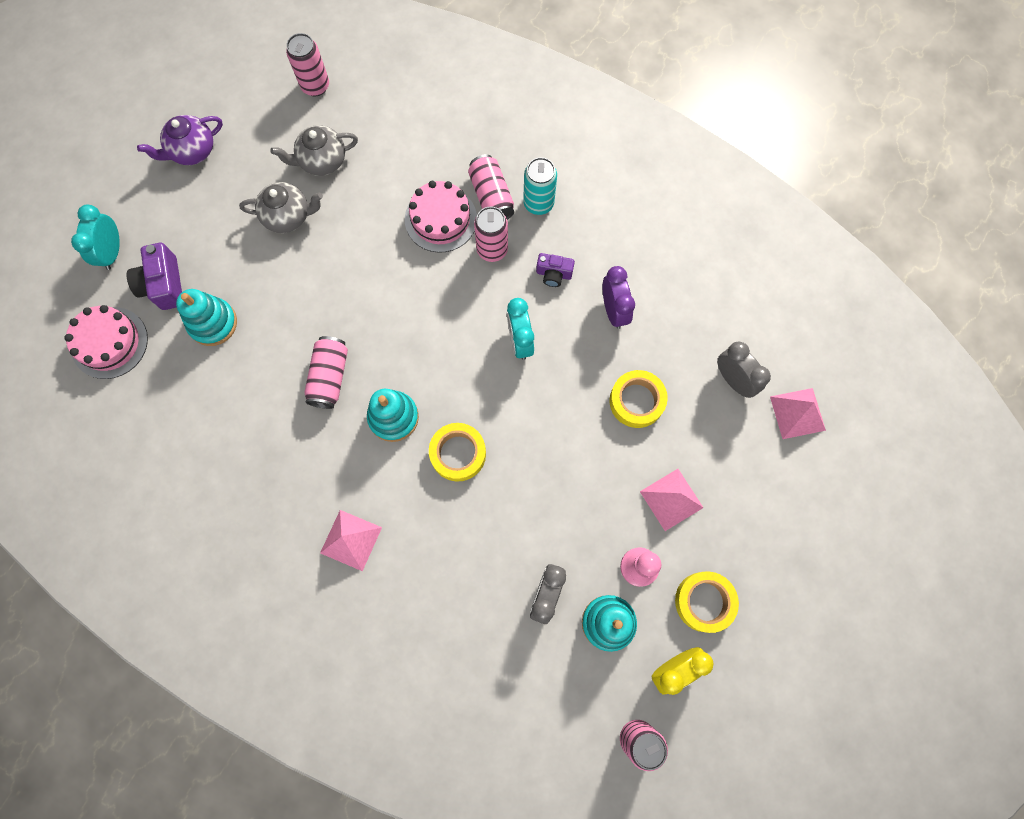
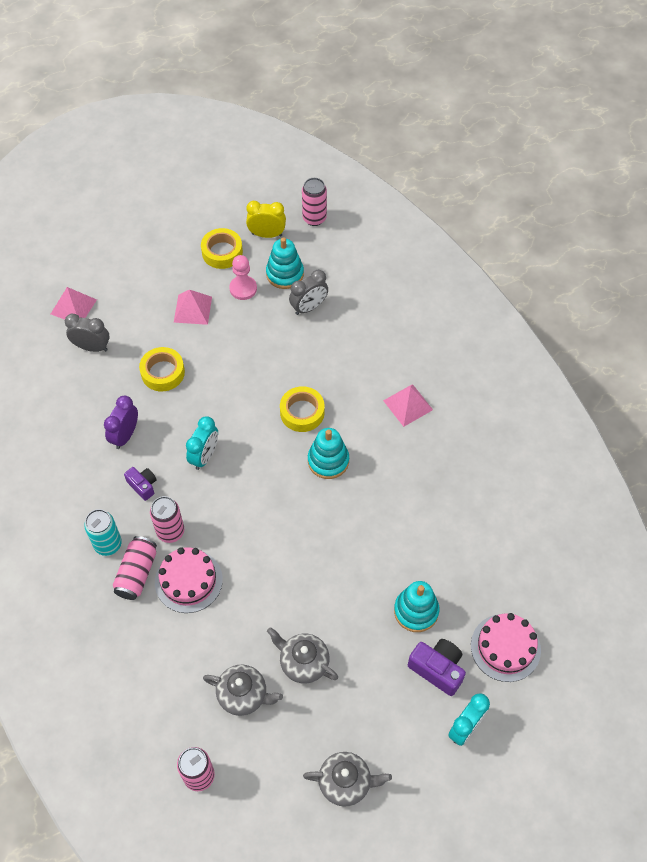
camera: 145 degrees left, 15 degrees down
(164, 285) = (437, 669): purple camera -> purple camera turned 75 degrees counterclockwise
(192, 151) = (346, 782): purple teapot -> grey teapot
(329, 377) = (354, 515): pink can -> none
(733, 380) = (92, 347): grey clock -> grey clock turned 105 degrees clockwise

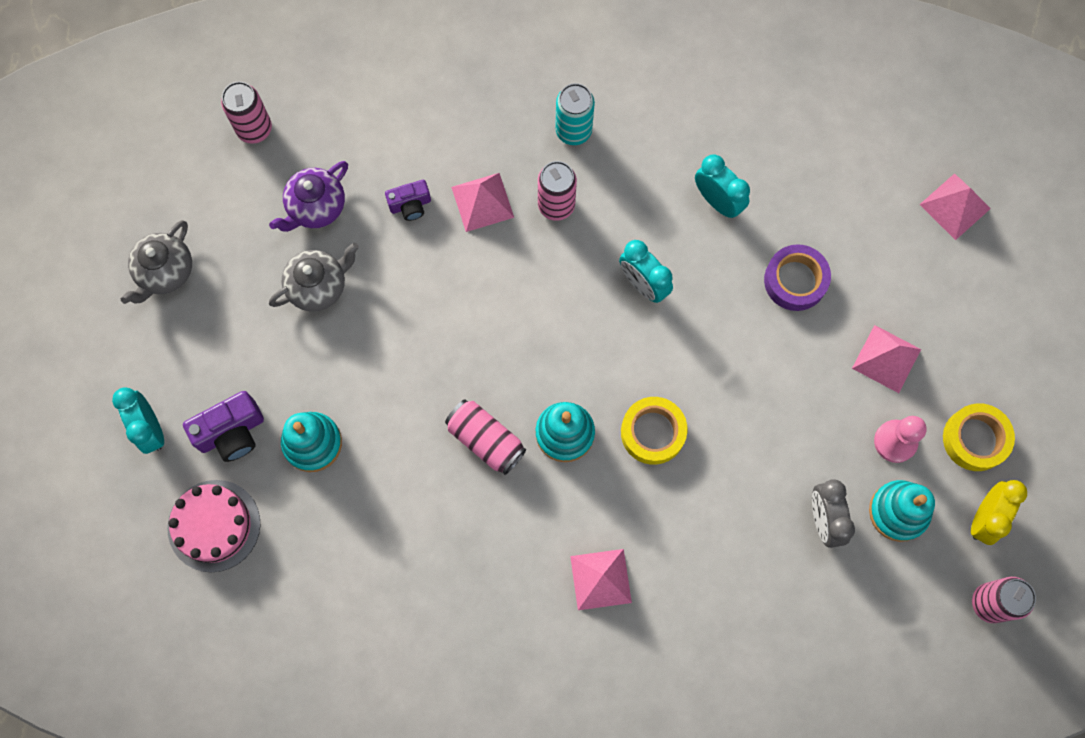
camera: 115 degrees right, 15 degrees up
(92, 347) = (875, 207): grey clock -> none
(125, 435) = (717, 201): purple clock -> turquoise clock
(137, 573) = (520, 149): pink can -> pink can (486, 440)
(143, 485) = (634, 196): purple camera -> purple camera (410, 205)
(163, 372) = (795, 280): yellow tape -> purple tape
(188, 580) = (482, 202): pink cake -> pink pyramid
(243, 695) = (316, 207): grey teapot -> purple teapot

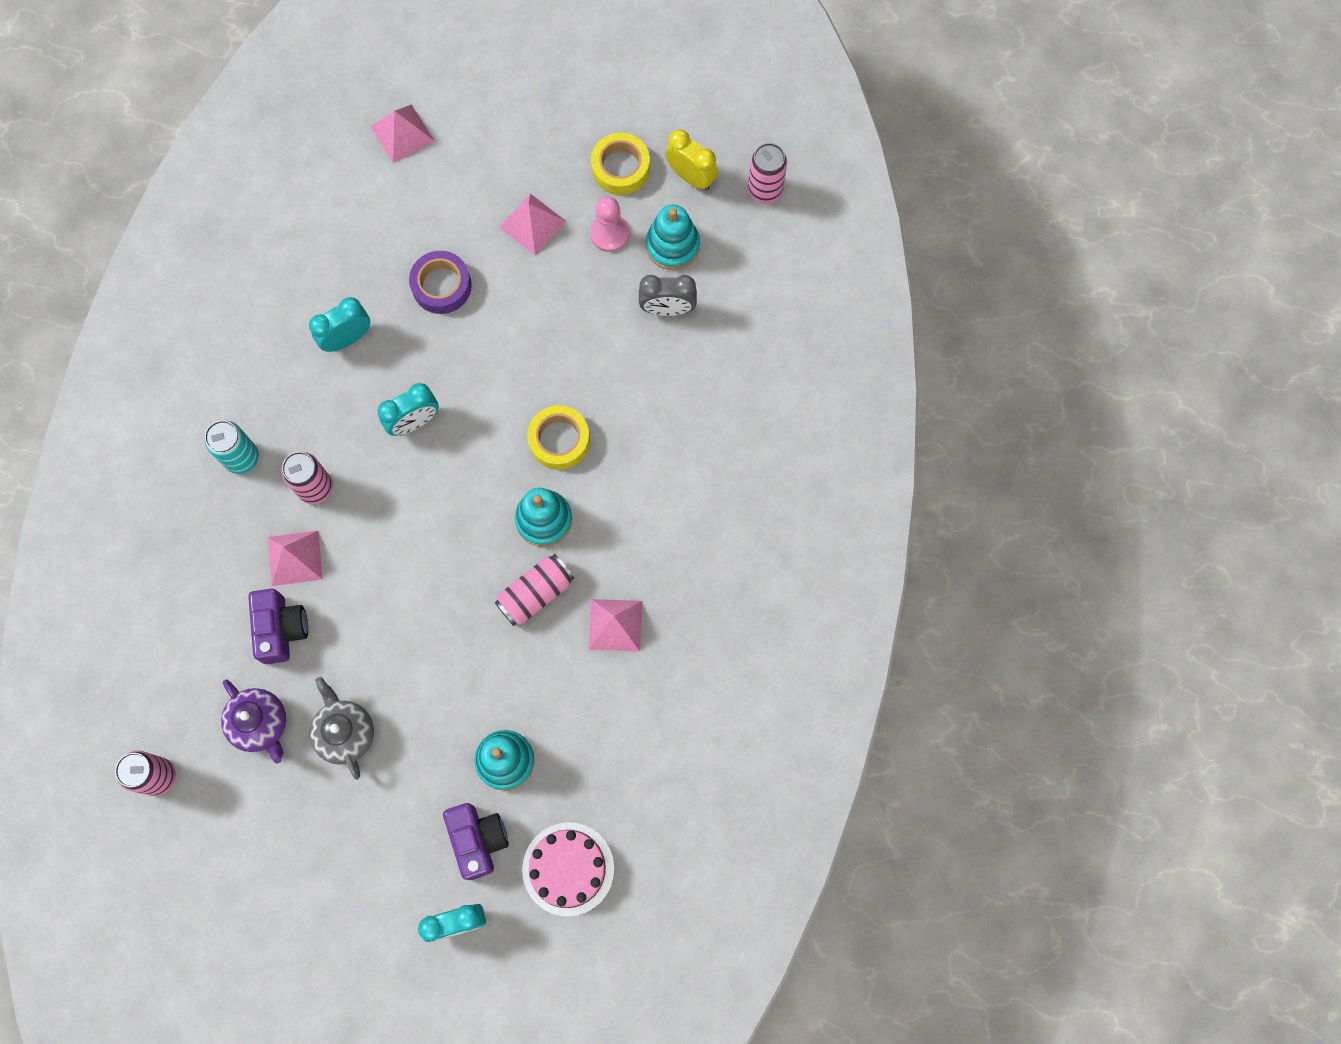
camera: 80 degrees left, 0 degrees up
(165, 272) = (294, 889): grey teapot -> none
(410, 205) = (281, 629): purple camera -> purple camera, size x1.59
(600, 579) = (686, 511): pink pyramid -> pink pyramid (615, 625)

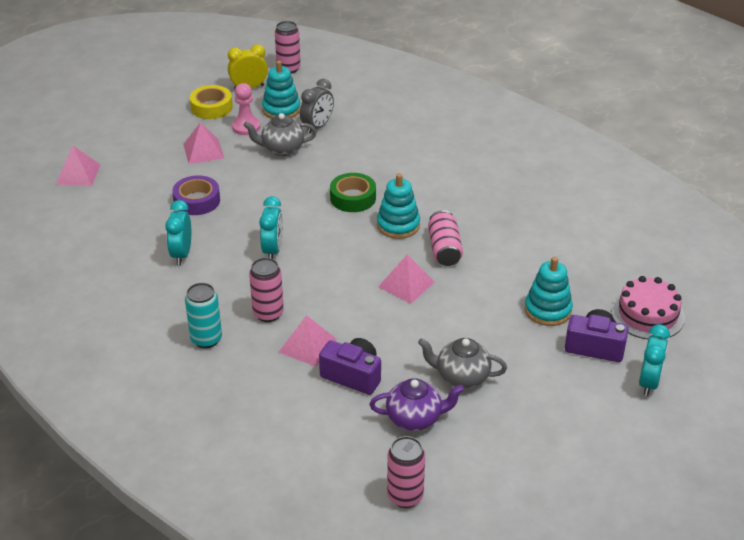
camera: 55 degrees left, 35 degrees down
(559, 440) = (353, 198): yellow tape -> green tape
(595, 302) = (282, 149): none -> grey teapot
(615, 625) = (497, 226): pink pyramid -> pink pyramid (406, 284)

